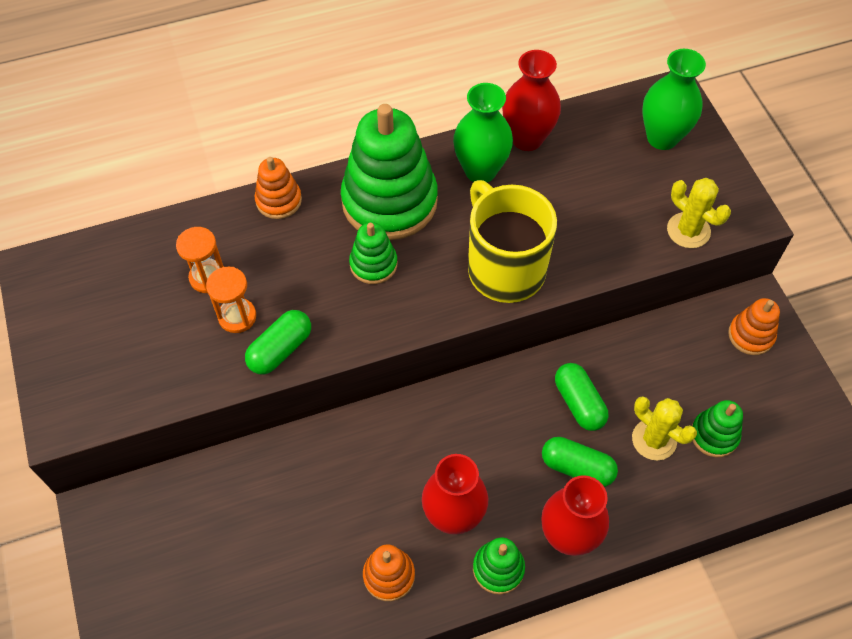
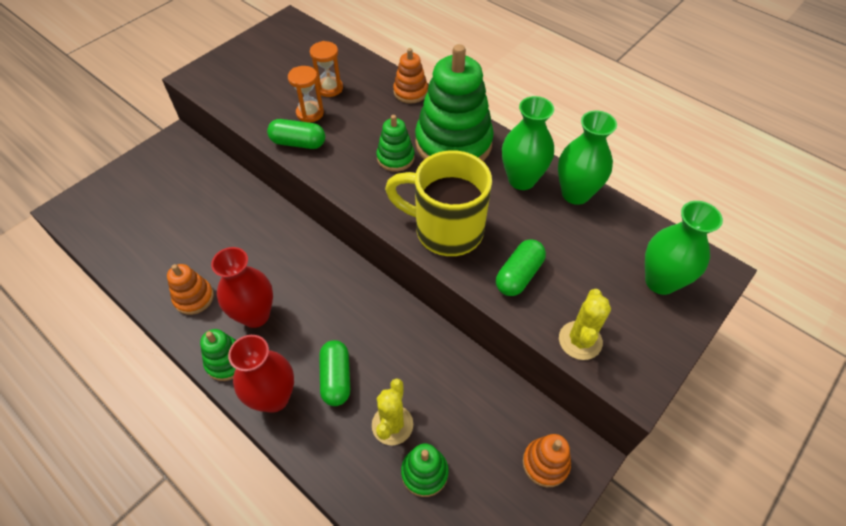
camera: 60 degrees right, 5 degrees down
(504, 268) = (446, 230): yellow mug -> yellow mug turned 105 degrees counterclockwise
(527, 138) = (575, 194): red vase -> green vase
(579, 403) = (393, 355): green capsule -> green capsule (519, 275)

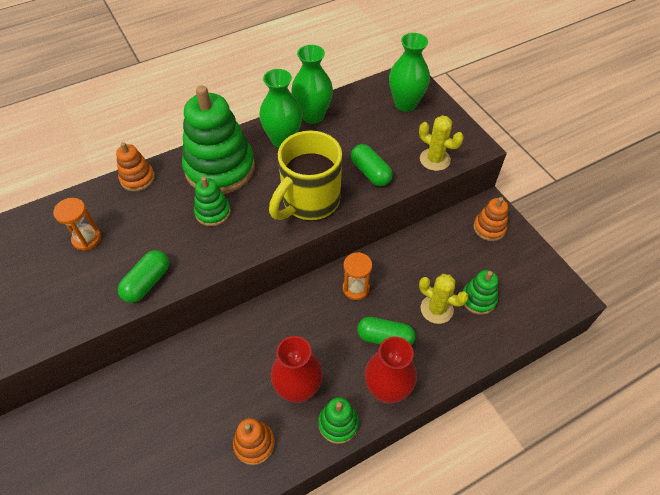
camera: 70 degrees left, 0 degrees up
(310, 113) = (111, 264): orange hourglass -> orange hourglass (356, 288)

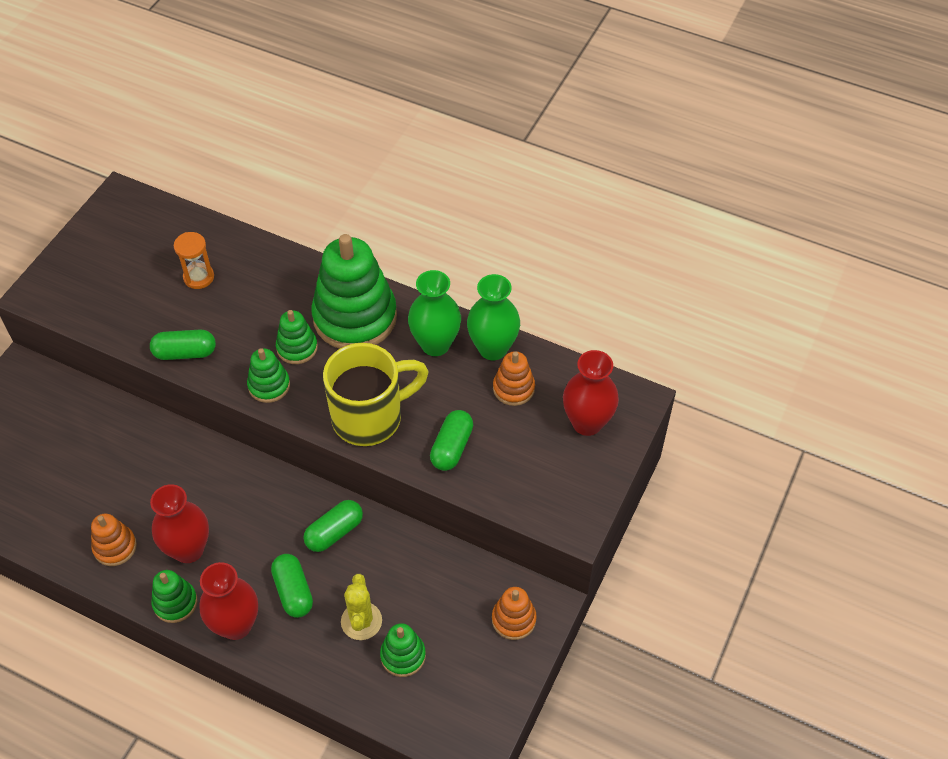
camera: 55 degrees right, 0 degrees up
(137, 178) = (292, 263): orange stacking toy -> orange stacking toy (513, 388)
(229, 245) = (269, 385): none -> green stacking toy
(309, 201) = (370, 417): yellow mug -> yellow mug turned 150 degrees clockwise
(356, 288) = (334, 532): orange hourglass -> green capsule
(405, 104) = (587, 423): green vase -> red vase
(435, 159) = (520, 497): yellow cactus -> none

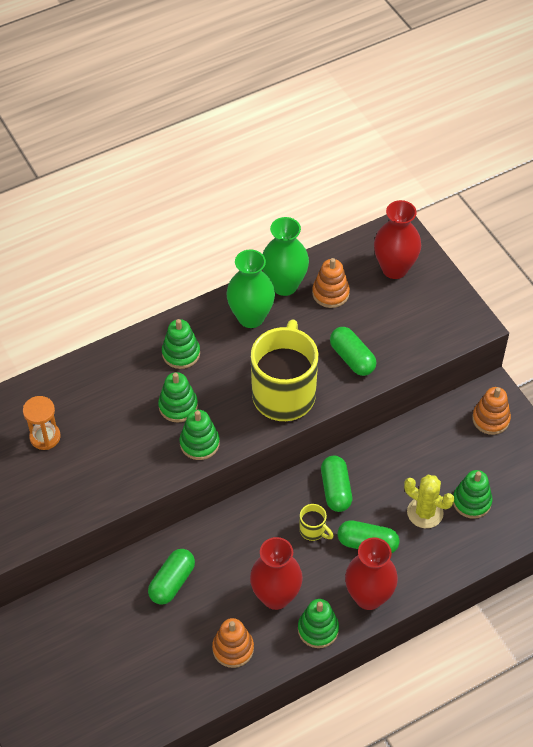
camera: 55 degrees left, 0 degrees up
(185, 352) = (117, 484): green capsule -> green capsule (172, 582)
(277, 539) = (313, 530): none -> yellow mug
(355, 317) = (181, 353): green stacking toy -> green stacking toy, size x0.48

